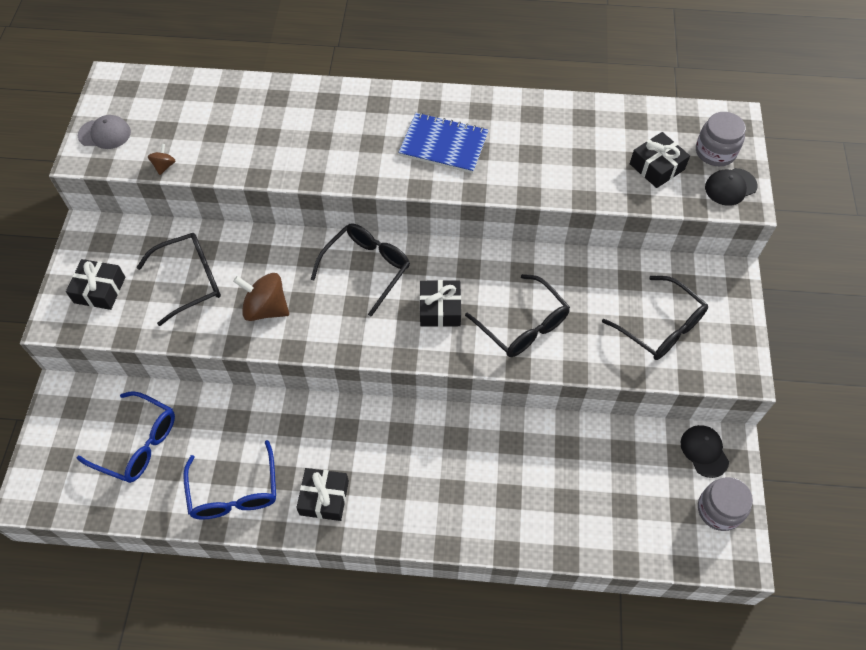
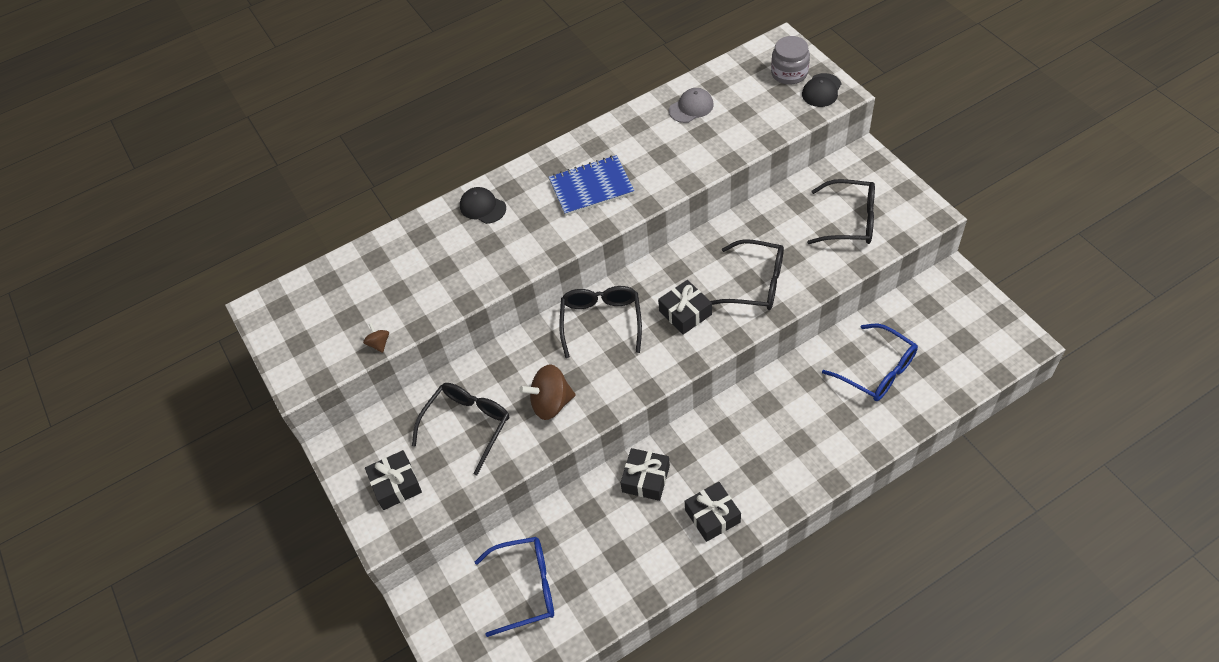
camera: 30 degrees left, 5 degrees down
(105, 134) = (299, 353): grey cap -> grey cap (691, 107)
(234, 492) = (640, 564): blue glasses -> blue glasses (877, 371)
(656, 167) = (759, 107): black gift -> black gift (645, 479)
(704, 451) = (941, 291): black cap -> black cap (482, 207)
(719, 510) = (985, 322): grey jar -> none

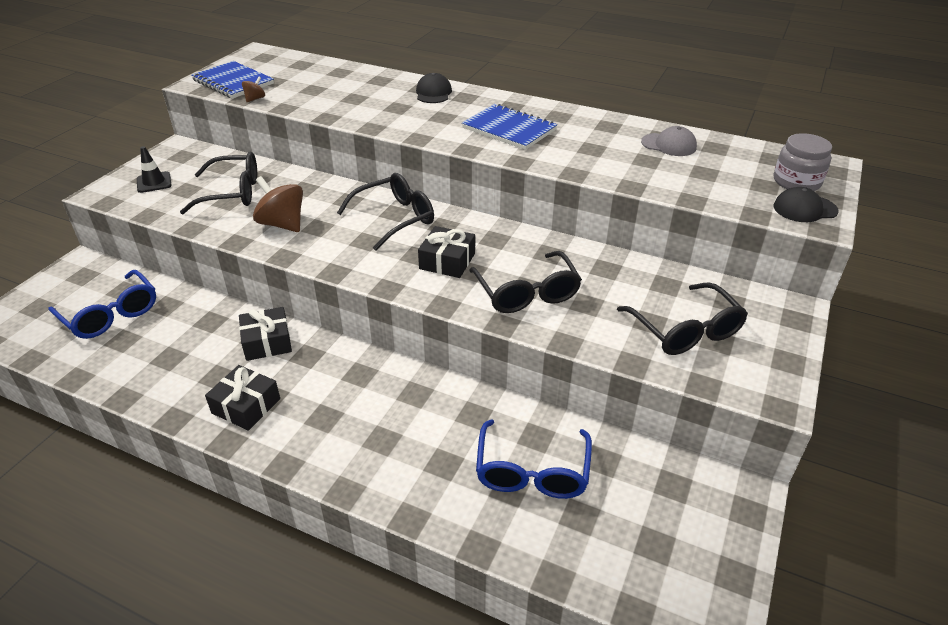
camera: 50 degrees right, 15 degrees down
(322, 351) = (233, 82): none -> blue notebook
(396, 485) = (154, 182): black gift -> black traffic cone

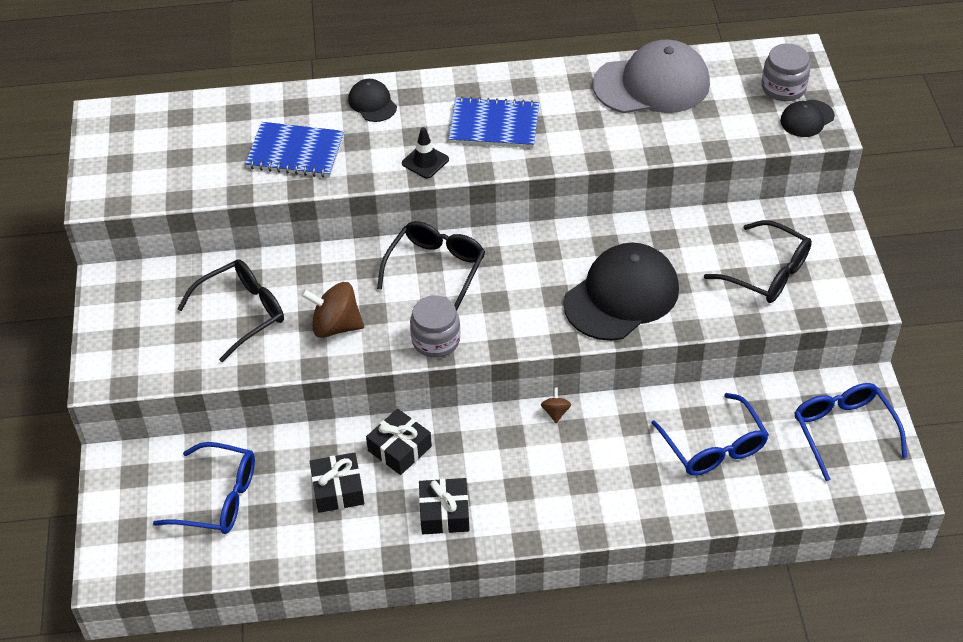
camera: 30 degrees left, 10 degrees up
(154, 182) = (141, 339): black traffic cone -> black traffic cone (425, 161)
(233, 82) = (136, 178): blue notebook -> blue notebook (295, 152)
(255, 99) = (192, 193): brown spinning top -> brown spinning top (555, 412)
(342, 262) = (436, 340): none -> grey jar
(447, 261) = (527, 294): black gift -> black gift (338, 489)
(527, 293) = (621, 296): black glasses -> black cap
(669, 145) = (652, 84): grey cap -> grey cap, size x2.08
(685, 525) = (843, 430): none -> blue glasses

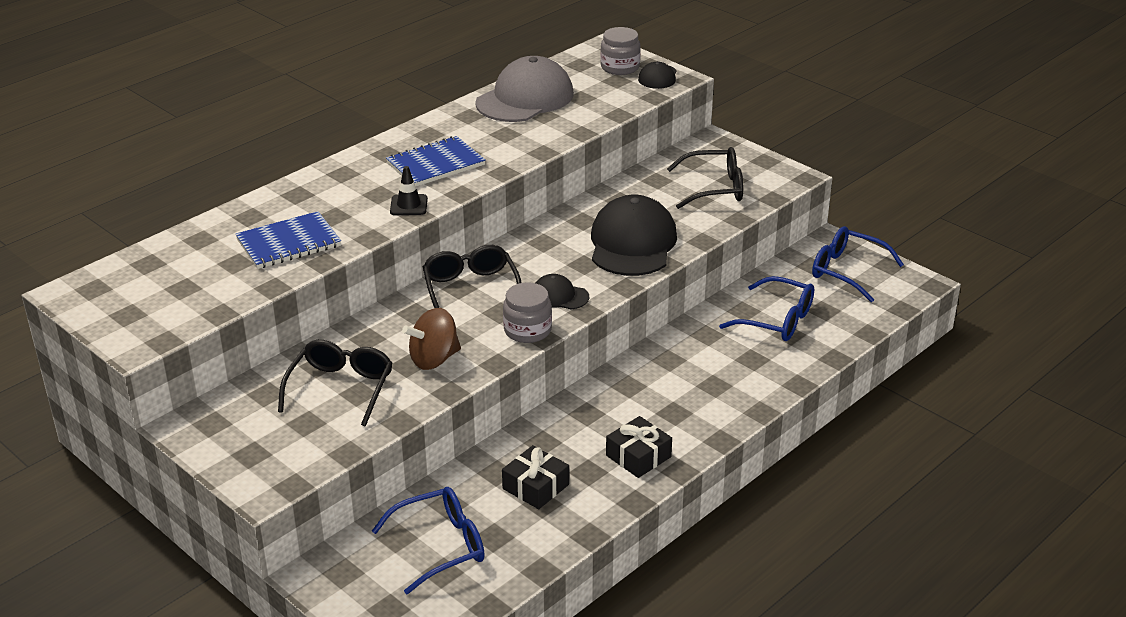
camera: 40 degrees left, 15 degrees down
(372, 103) = (316, 189): black cap -> black cap (559, 296)
(399, 448) = (553, 436): black gift -> none
(555, 412) = (643, 355): brown spinning top -> none

